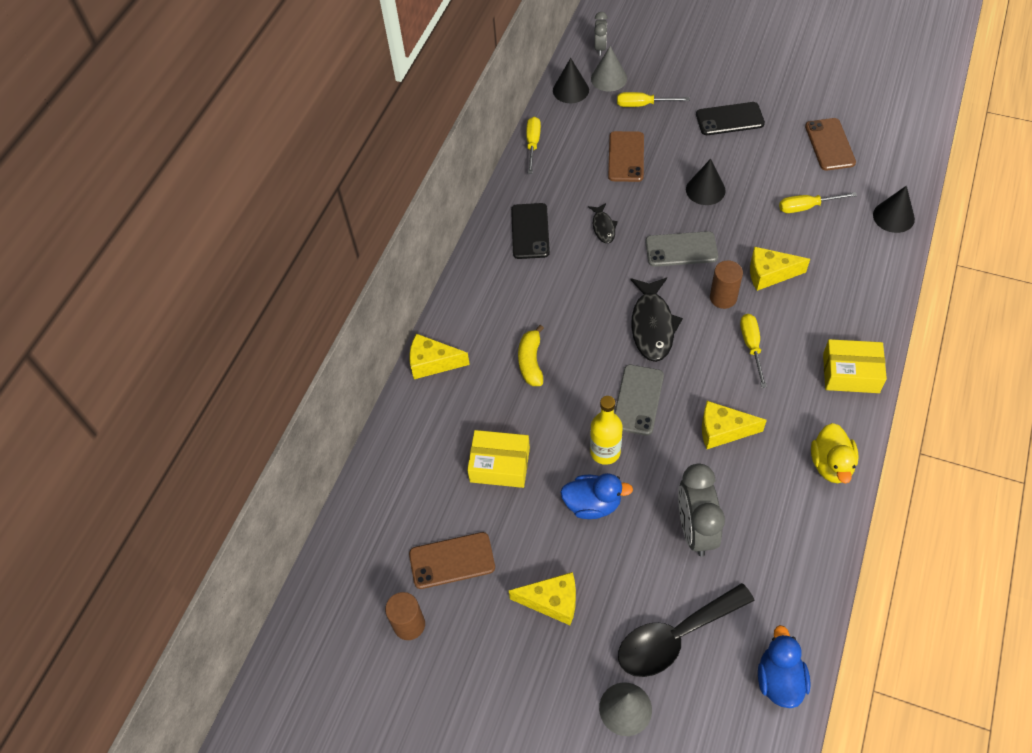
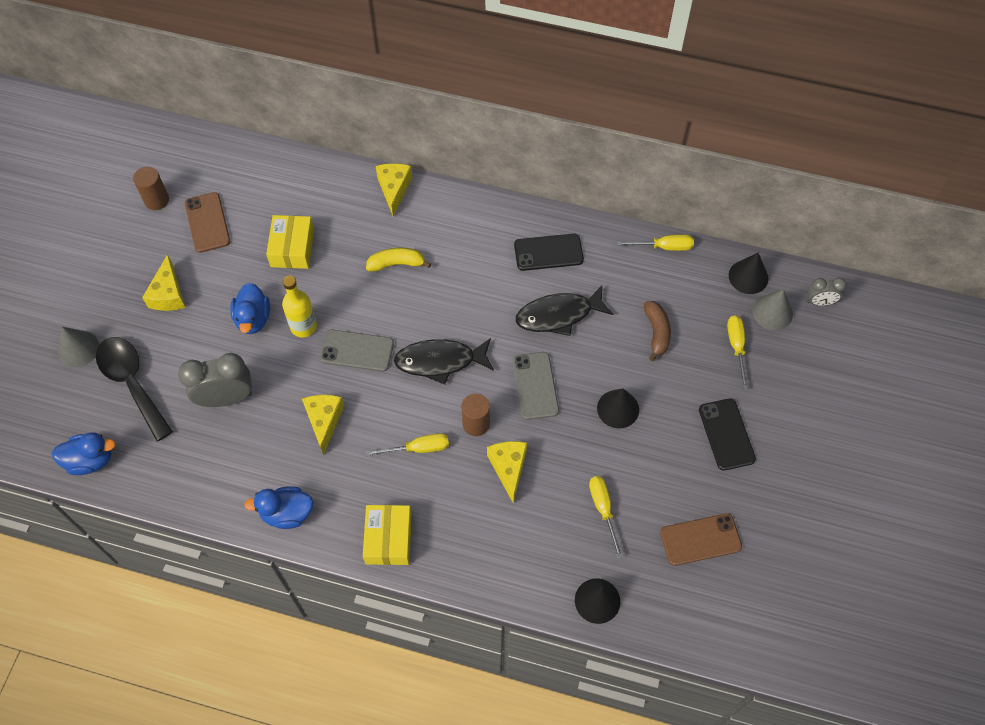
camera: 80 degrees right, 5 degrees up
(603, 227) = (558, 315): black fish -> black fish, size x1.86
(626, 157) = (656, 332): brown phone -> brown banana
(831, 464) = (287, 513): yellow duck -> blue duck

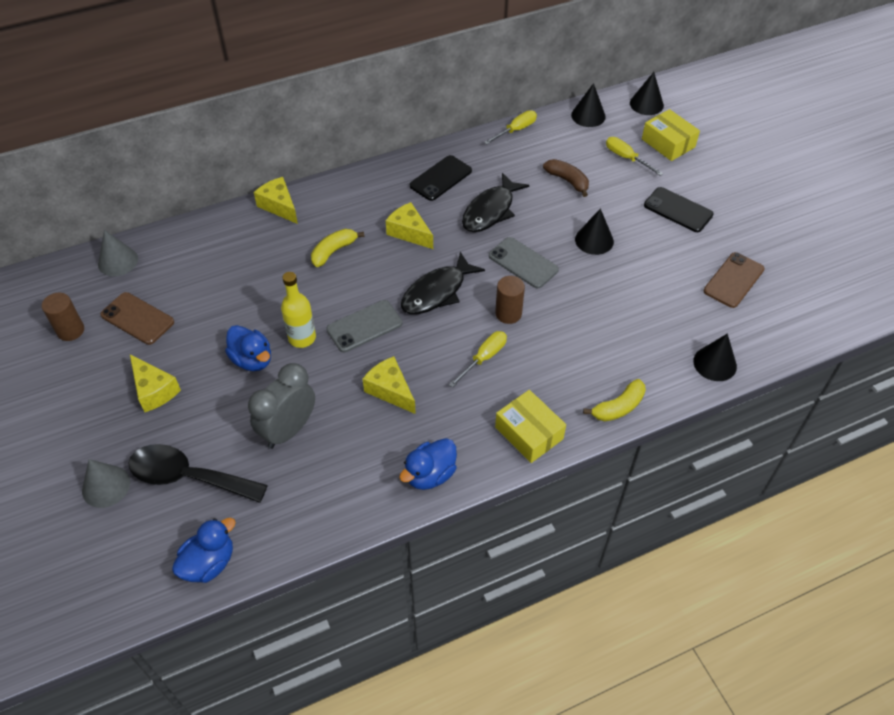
camera: 40 degrees left, 10 degrees down
(292, 248) = (234, 292): yellow box -> yellow box (668, 143)
(478, 574) = (618, 407): none -> yellow banana
(508, 468) = (563, 325): yellow cheese -> yellow cheese (409, 232)
(603, 509) = (654, 306): yellow screwdriver -> none
(772, 312) = (625, 126): grey cone -> grey cone (118, 261)
(820, 302) = (646, 104): grey clock -> black cone

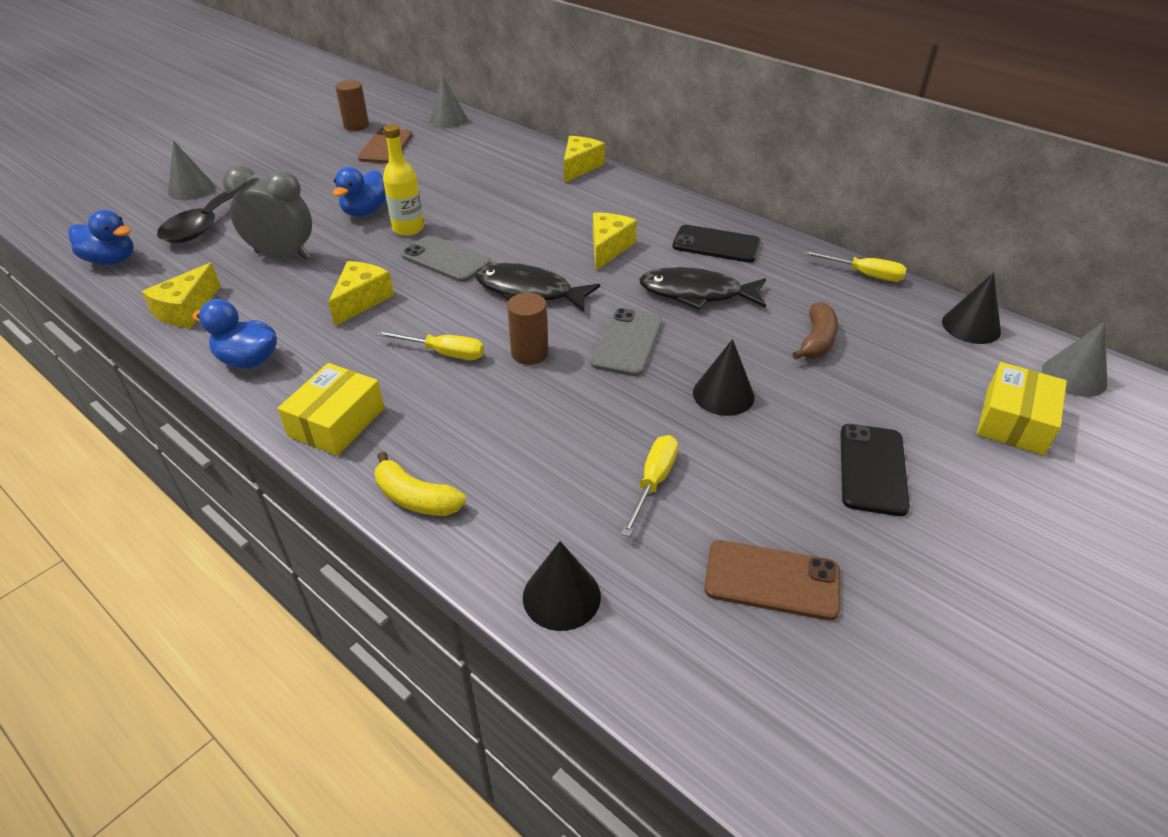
camera: 65 degrees right, 10 degrees down
(154, 390) = (306, 178): yellow cheese -> yellow cheese (187, 310)
(188, 477) = (210, 221): black spoon -> black spoon turned 150 degrees counterclockwise
(333, 251) = (541, 212): yellow banana -> none
(626, 158) = (926, 385): yellow screwdriver -> yellow screwdriver (653, 482)
(646, 104) = (1074, 376): black cone -> grey cone

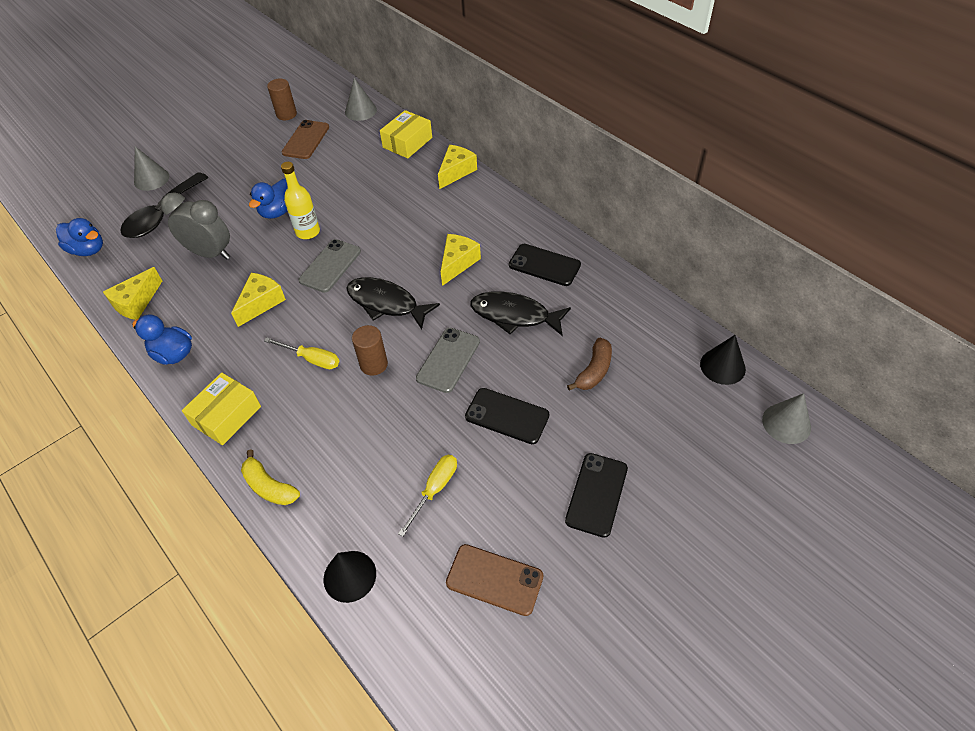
camera: 10 degrees right, 10 degrees up
(446, 259) = (330, 266): grey phone -> grey phone turned 75 degrees clockwise
(723, 394) = (507, 416): black cone -> black phone
(864, 274) = (654, 305): yellow screwdriver -> none
(1014, 421) = (721, 462): yellow box -> yellow box (407, 142)

